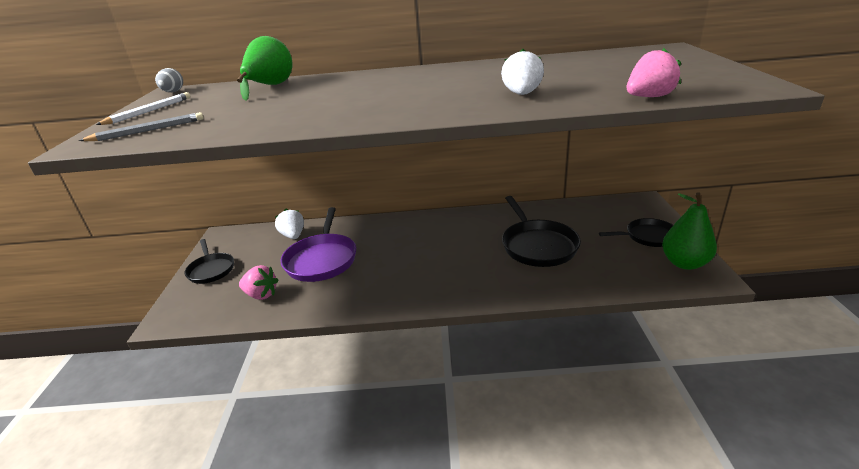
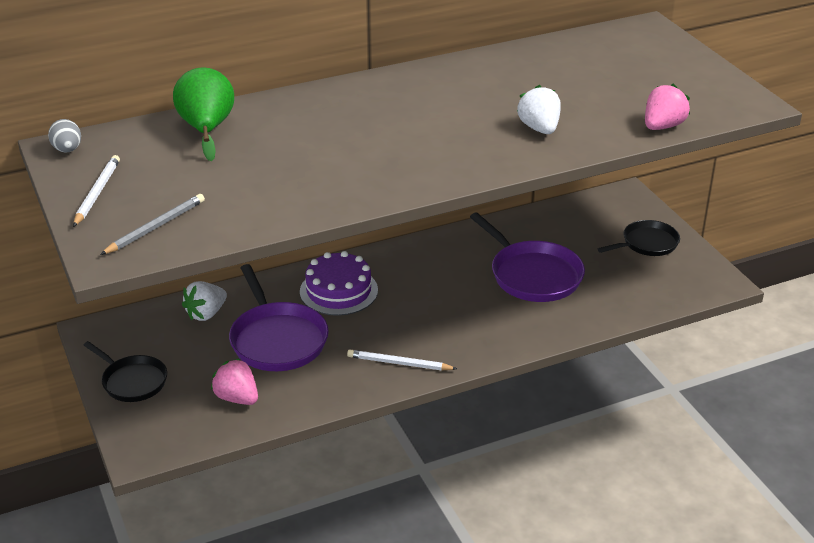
camera: 25 degrees left, 5 degrees up
(261, 295) = (237, 398): pink strawberry -> pink strawberry turned 135 degrees counterclockwise
(293, 236) = (206, 314): white strawberry -> white strawberry turned 90 degrees counterclockwise
(387, 235) = (338, 291): none -> purple cake
(392, 293) = (399, 363): none -> white pencil
(537, 245) = (533, 275): black pan -> purple pan
(684, 263) = (693, 271): green pear -> none

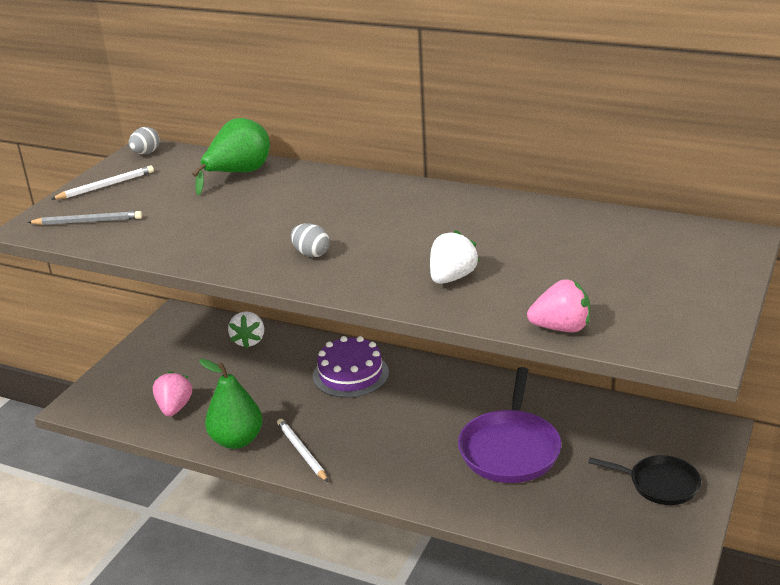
camera: 50 degrees right, 5 degrees down
(132, 381) = (143, 359): black pan -> none
(206, 314) = (249, 341): white strawberry -> white strawberry turned 90 degrees counterclockwise
(277, 340) = (258, 384): purple pan -> none
(335, 387) = (237, 440): none -> green pear
(410, 159) = (311, 254): none -> grey egg

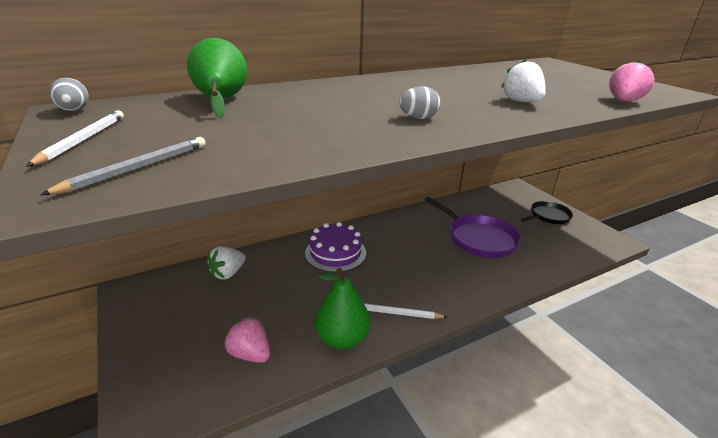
camera: 55 degrees left, 0 degrees up
(249, 341) = (228, 273): white strawberry -> white strawberry turned 90 degrees clockwise

